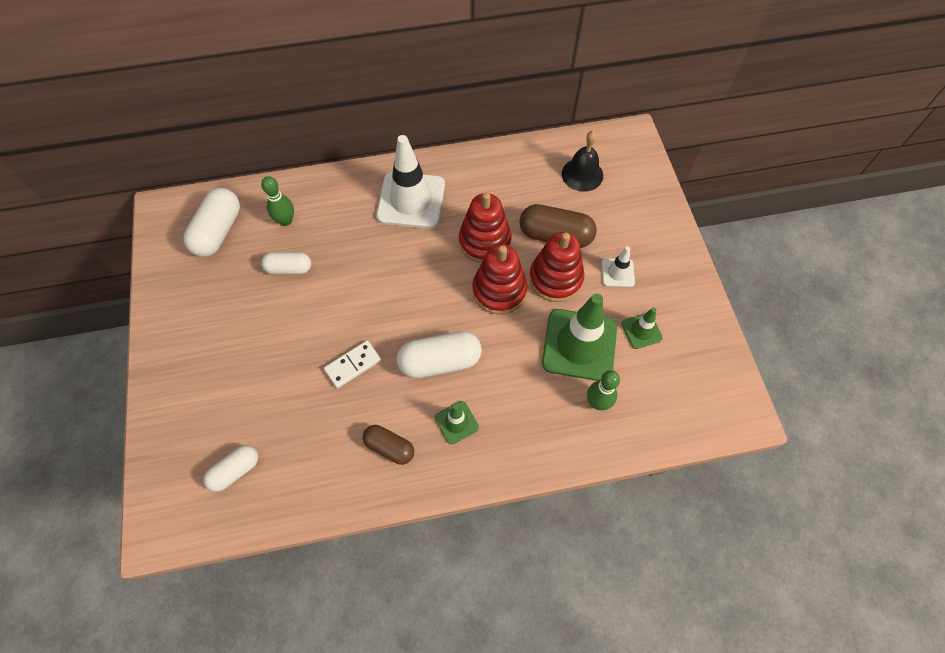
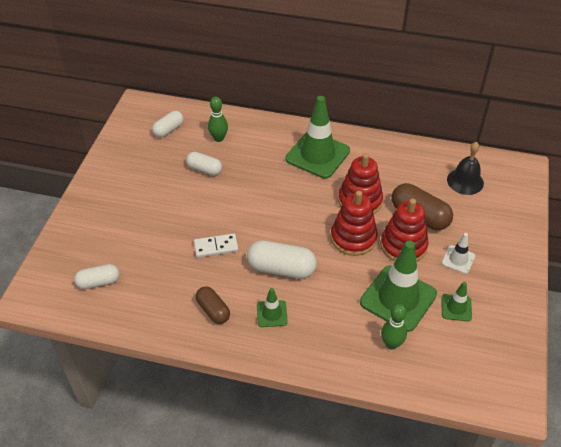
camera: 25 degrees right, 15 degrees down
(218, 231) = (169, 130): white capsule -> white capsule, size x0.62
(411, 200) = (317, 155): white traffic cone -> green traffic cone

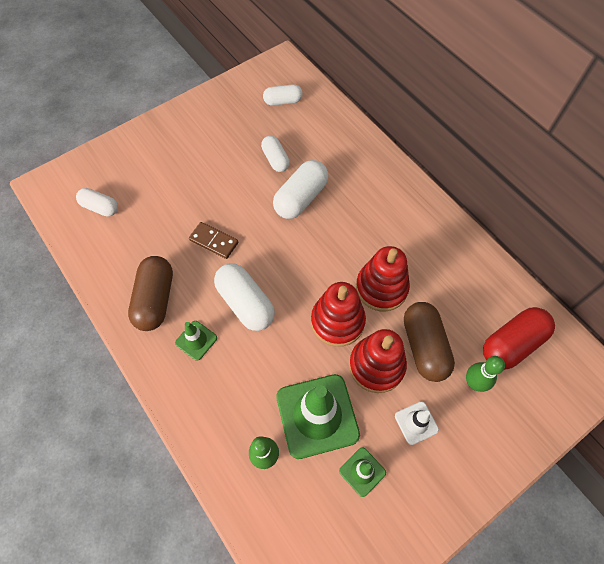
camera: 40 degrees right, 15 degrees up
(213, 310) = (155, 299): brown capsule -> brown capsule, size x1.60
(216, 247) = (214, 241): white domino -> brown domino
(219, 138) = (316, 137): green bowling pin -> green bowling pin (474, 383)
(249, 182) = (301, 198): none -> white capsule
(317, 155) = (388, 212): green traffic cone -> none
(465, 181) = (511, 343): black bell -> red capsule

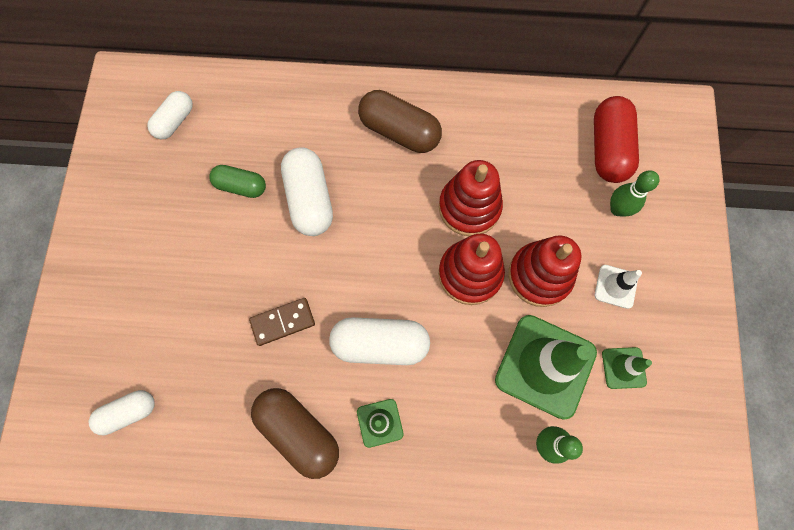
camera: 50 degrees left, 10 degrees up
(275, 159) = (241, 186): white capsule -> green capsule
(424, 346) = (554, 220): brown capsule -> brown capsule (399, 131)

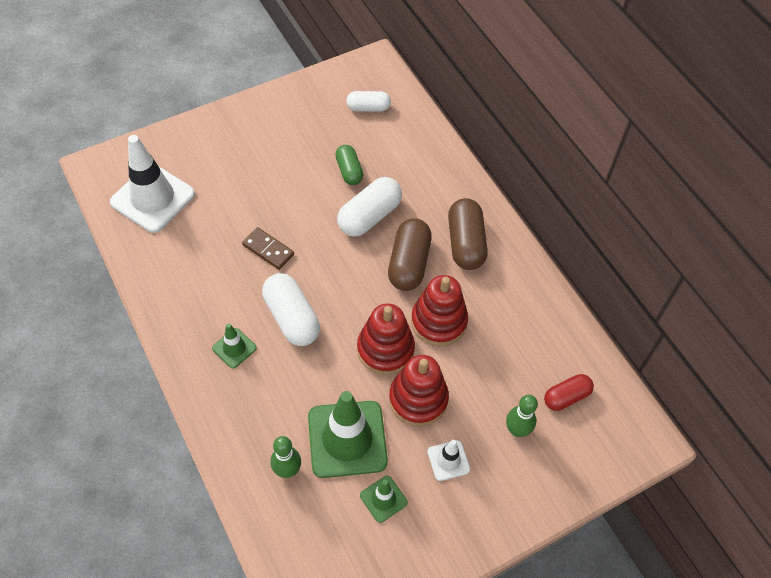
camera: 55 degrees right, 15 degrees down
(128, 412) = (153, 198): white capsule -> white traffic cone
(298, 432) = (197, 301): brown capsule -> brown capsule (408, 263)
(608, 148) = (566, 397): red capsule -> red capsule, size x0.62

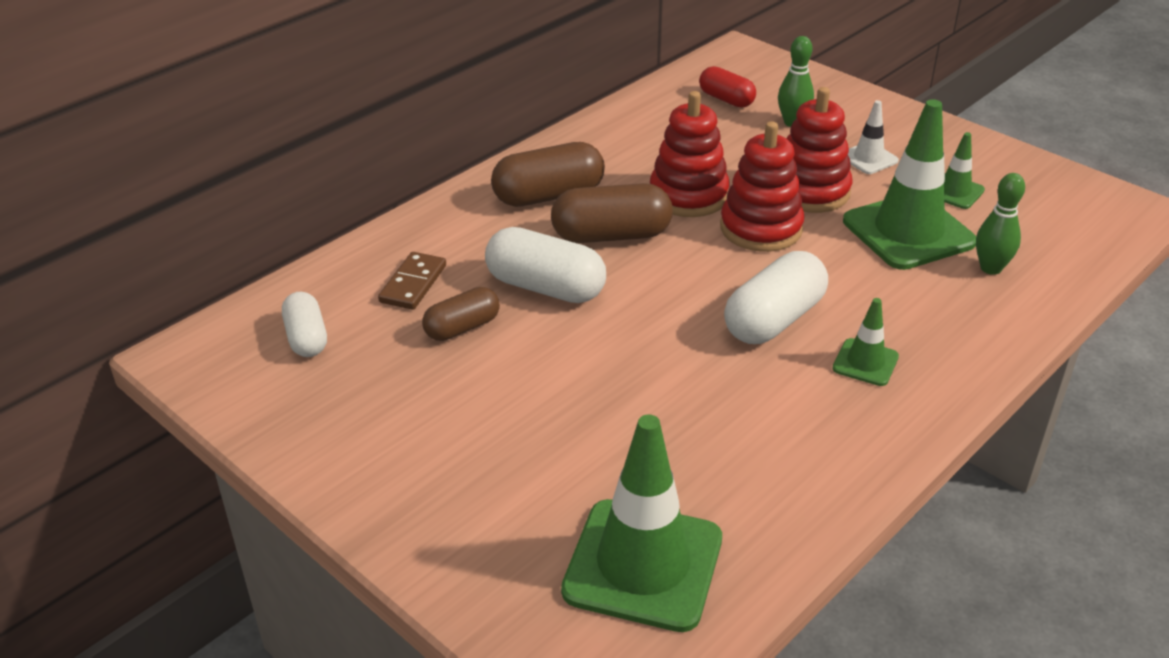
camera: 105 degrees left, 20 degrees down
(153, 198) = (643, 565): white traffic cone -> green traffic cone
(268, 250) = (669, 376): brown domino -> brown domino (413, 284)
(349, 171) = (462, 328): green capsule -> brown capsule

